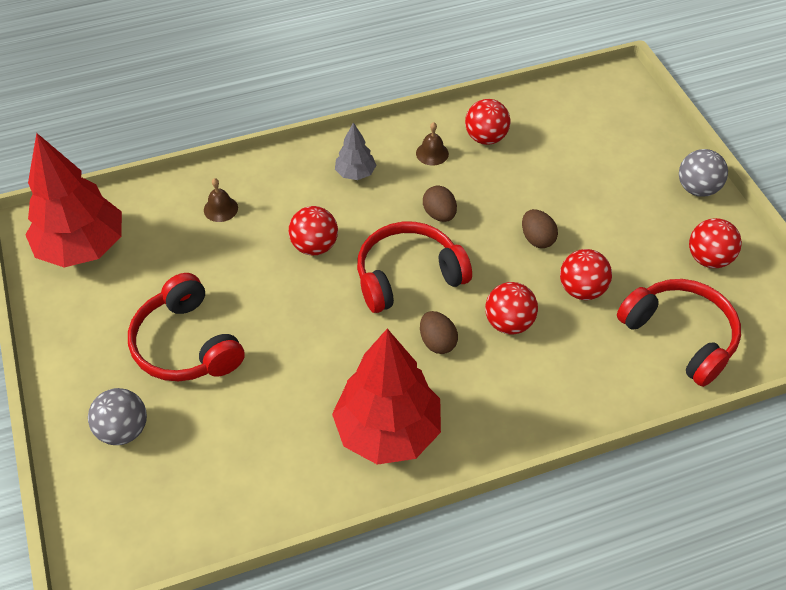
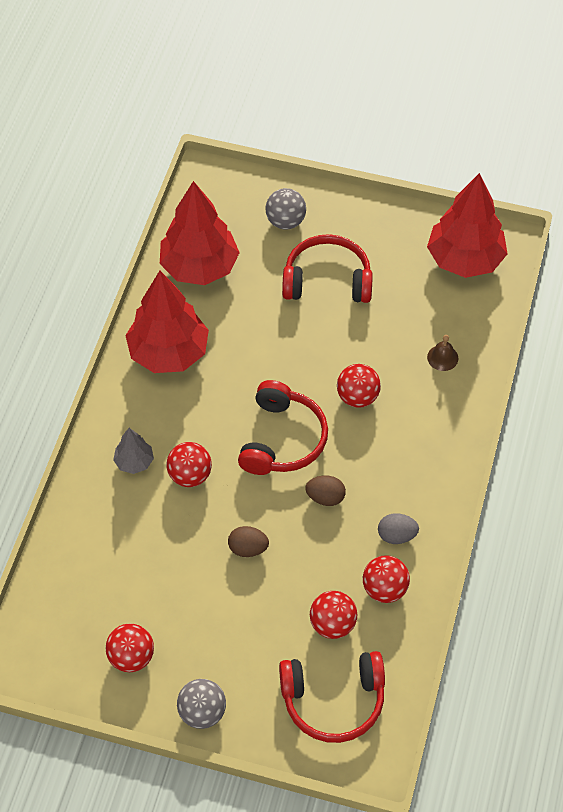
camera: 125 degrees right, 5 degrees up
(249, 476) = (199, 267): none -> red tree
(355, 173) = (414, 466): grey tree -> grey tree (134, 462)
(432, 153) = (396, 535): brown bell -> grey egg
(437, 342) = (211, 421): brown egg -> none
(581, 290) = (178, 543): red ball -> red ball (332, 624)
(680, 336) = (87, 577): red headphones -> red headphones (333, 701)

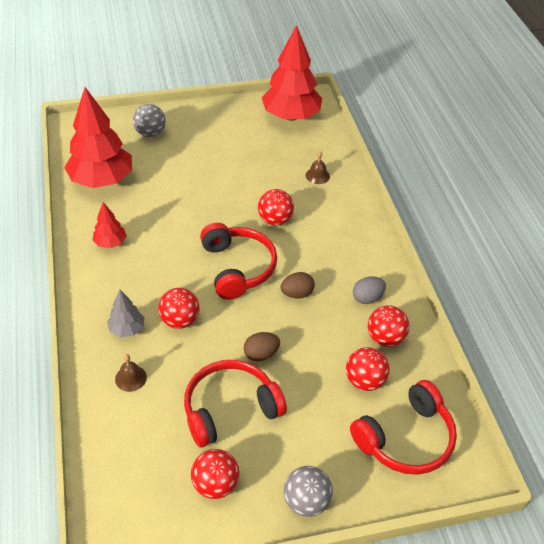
camera: 30 degrees left, 10 degrees down
(111, 516) = (131, 378): none -> brown bell
(168, 353) = (110, 243): red tree -> red tree, size x0.47
(327, 280) = (204, 158): red headphones -> red headphones (230, 408)

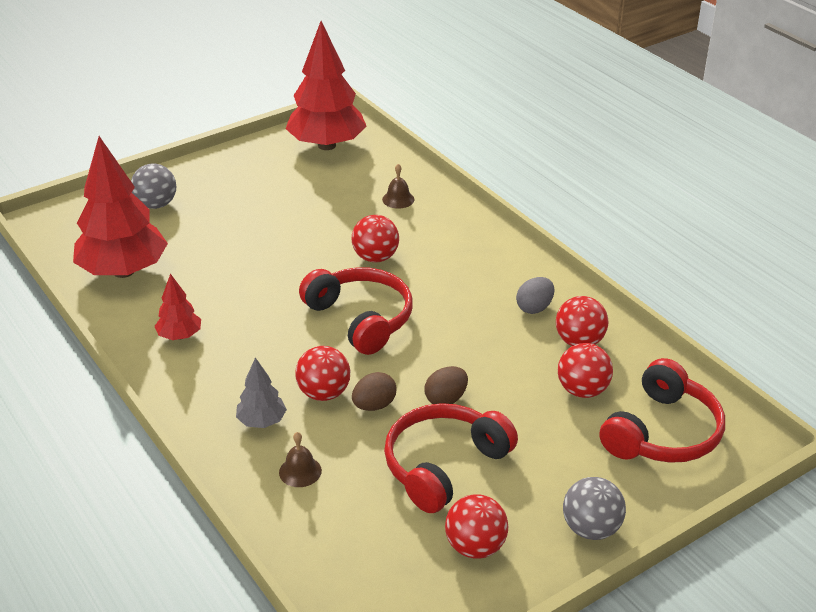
camera: 20 degrees left, 10 degrees down
(297, 294) = (450, 326): brown egg -> brown egg (374, 405)

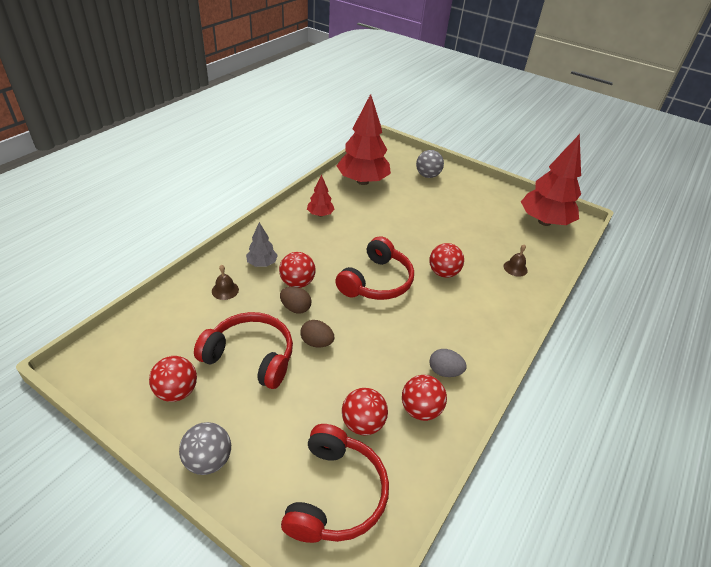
camera: 65 degrees right, 5 degrees up
(663, 432) = (335, 494): red headphones -> red headphones turned 90 degrees counterclockwise

